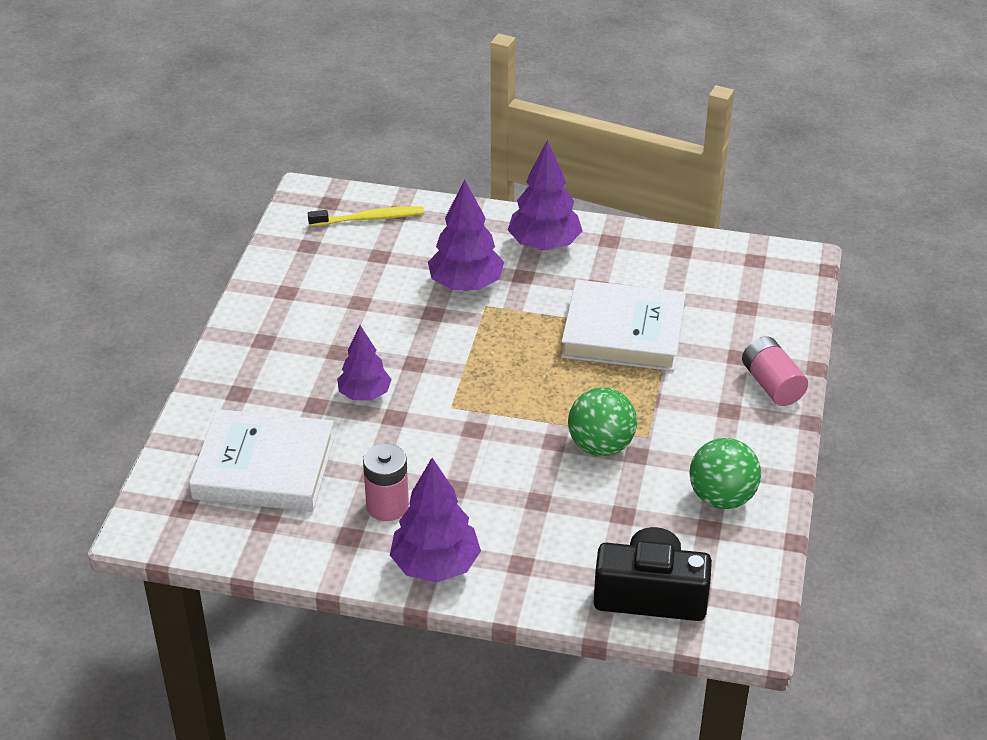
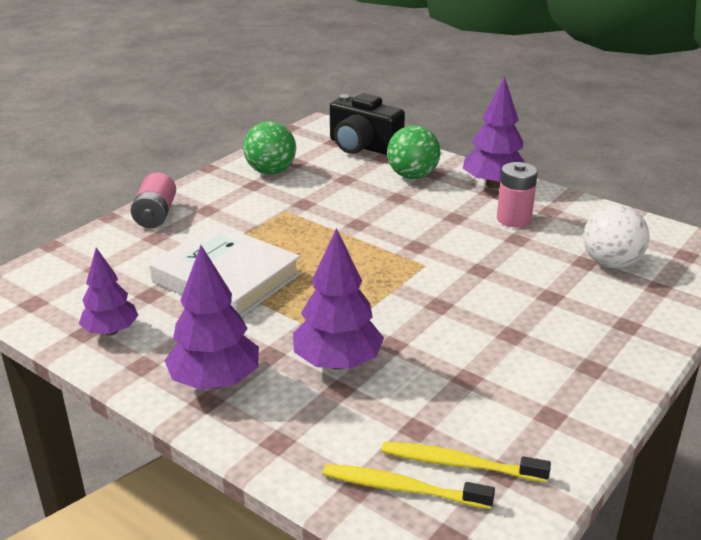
camera: 155 degrees left, 10 degrees down
(264, 468) = (610, 263): white book -> white ball
(339, 242) = (460, 464): none -> yellow toothbrush
(364, 394) = (500, 292): purple tree -> purple tree (111, 331)
(601, 446) = (325, 213): green ball -> green ball (412, 176)

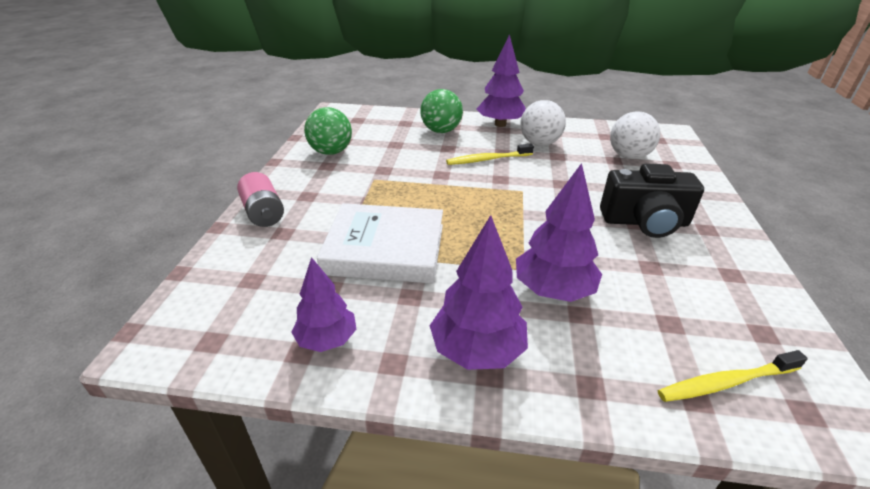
camera: 30 degrees left, 5 degrees up
(363, 146) = (383, 118): black camera -> black camera (644, 222)
(460, 464) = (732, 340): yellow toothbrush -> yellow toothbrush (488, 159)
(513, 219) = (539, 143): pink battery -> white ball

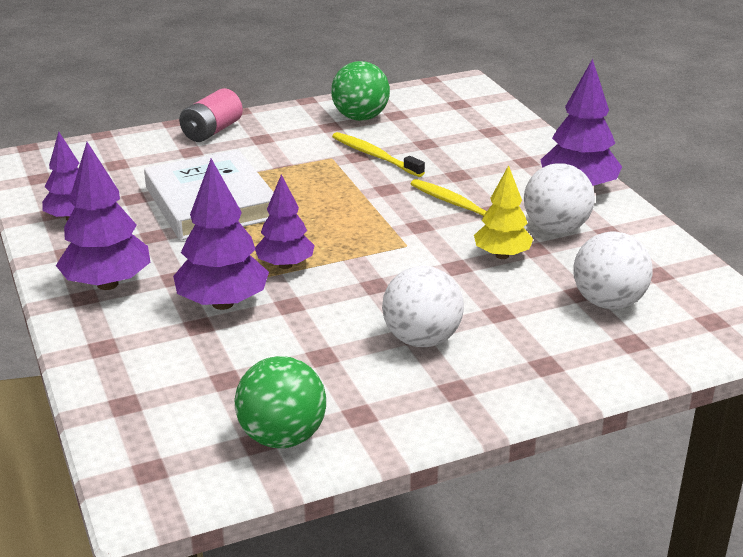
camera: 60 degrees right, 5 degrees down
(441, 131) = (499, 157): green ball -> green ball (282, 437)
(514, 244) = (285, 265): none -> purple tree
(558, 166) = (502, 255): none -> yellow tree
(644, 222) = (421, 339): black camera -> white ball
(726, 382) = (158, 420): yellow toothbrush -> yellow toothbrush (375, 156)

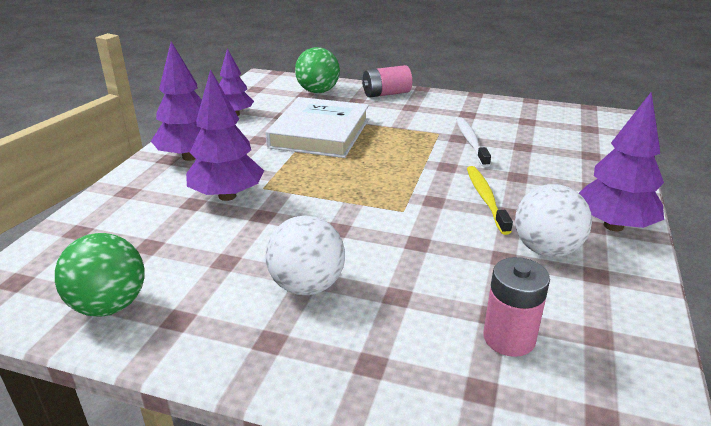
camera: 40 degrees right, 0 degrees up
(285, 265) = (301, 189): purple tree -> none
(360, 118) = (497, 115): green ball -> green ball (318, 91)
(375, 156) = (471, 142): yellow toothbrush -> white toothbrush
(502, 255) = (466, 250): yellow tree -> none
(608, 302) = (509, 338): white ball -> pink battery

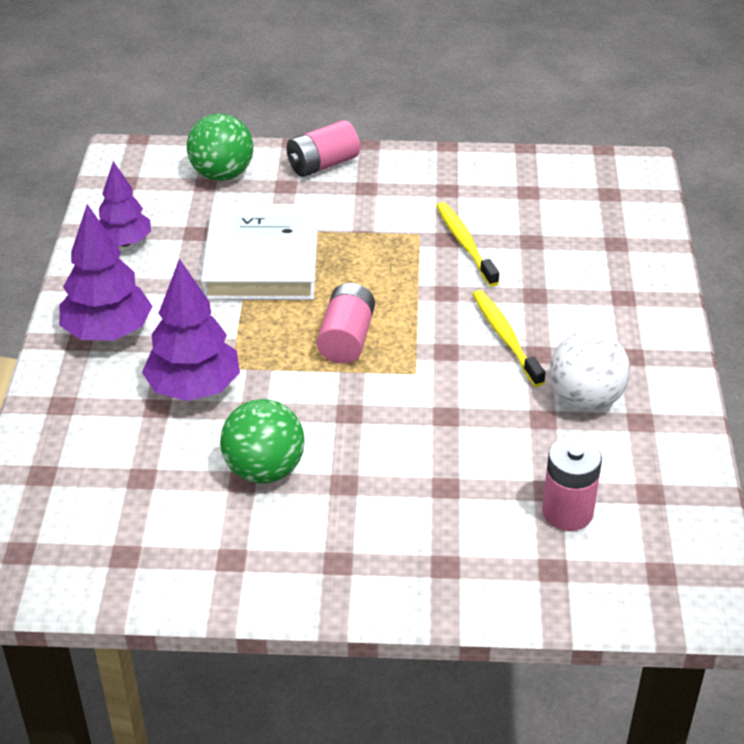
camera: 15 degrees left, 10 degrees up
(109, 305) = (148, 559): green ball -> green ball (264, 470)
(307, 286) = (347, 494): white ball -> none
(358, 183) = (346, 339): none -> pink battery
(471, 142) = (465, 244): white toothbrush -> yellow toothbrush
(613, 226) = (652, 352): purple tree -> none

